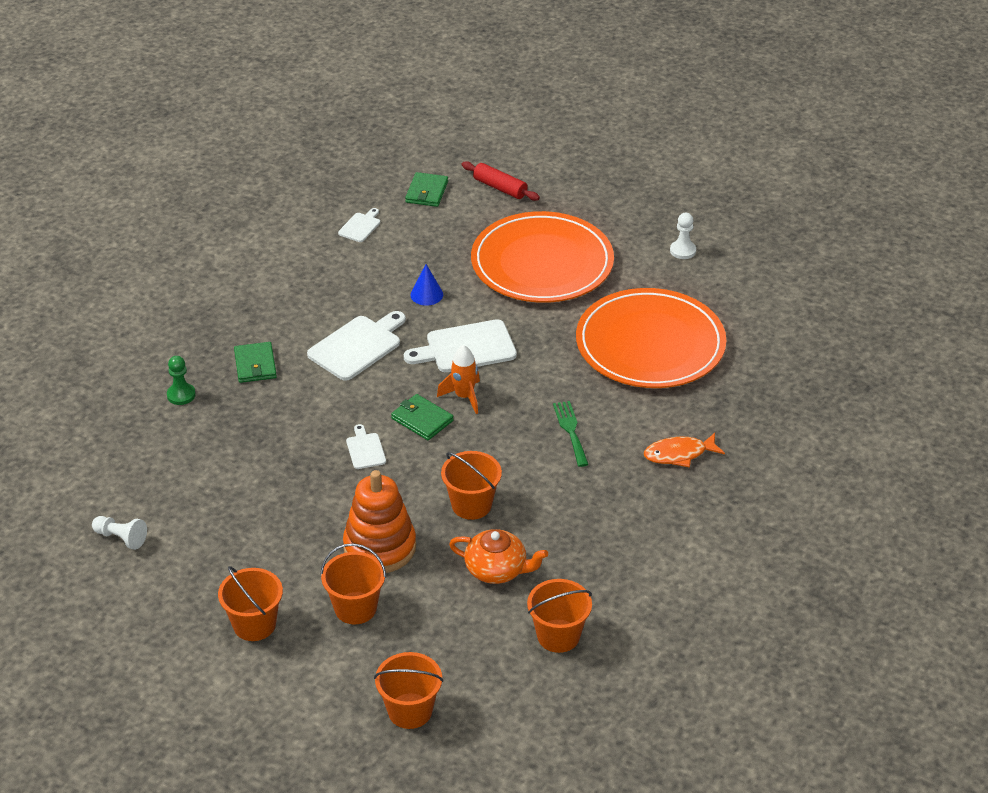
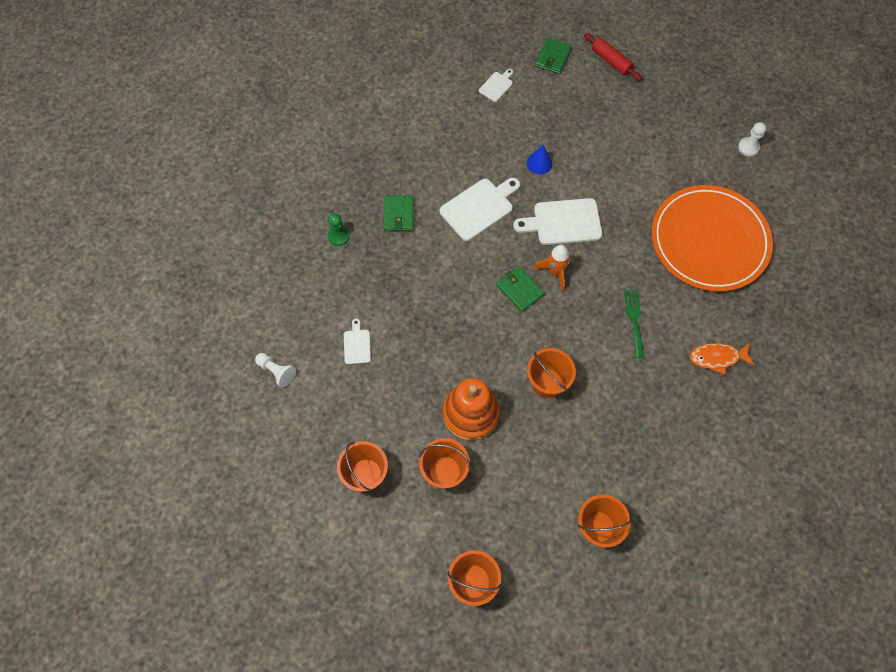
camera: 10 degrees right, 25 degrees up
(365, 449) = (472, 313): white cutting board -> white cutting board (357, 344)
(497, 569) = (558, 451): orange teapot -> none
(542, 263) = (634, 144): orange plate -> none

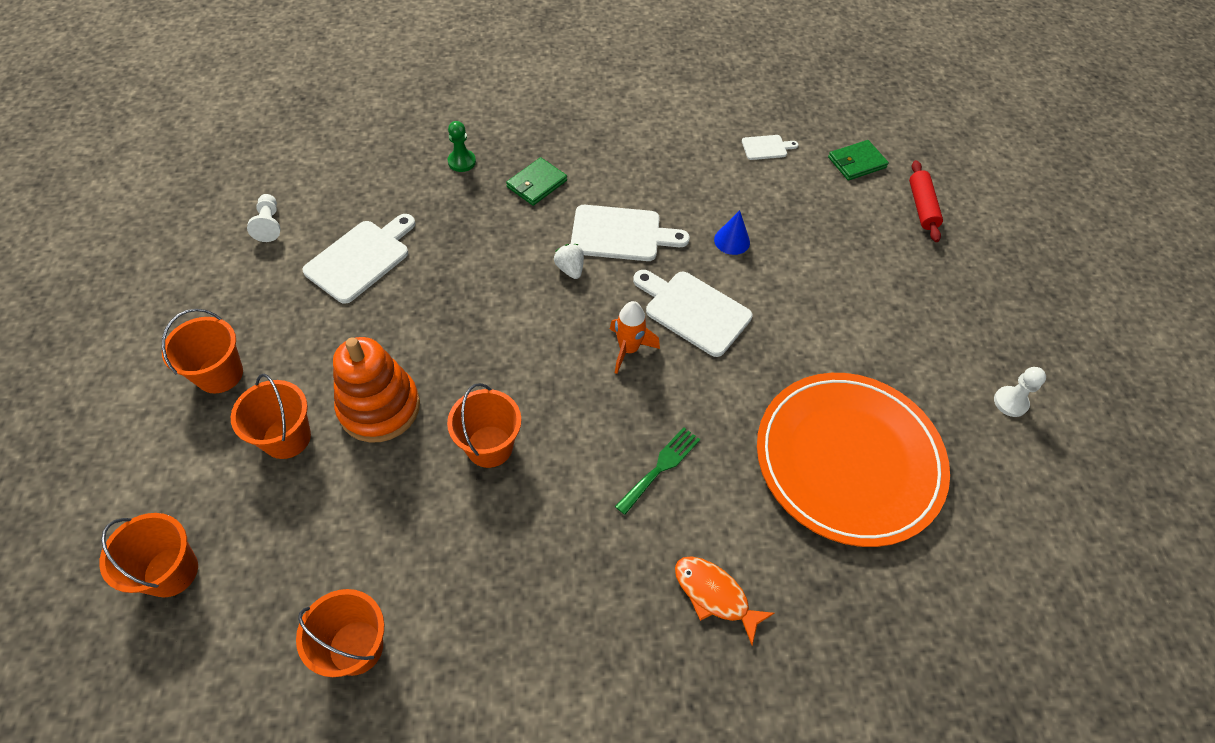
camera: 40 degrees right, 10 degrees down
(357, 344) = (361, 258): white cutting board -> white cutting board, size x1.92
(476, 252) = (570, 269): none -> white strawberry
(519, 290) = (570, 336): green wallet -> none

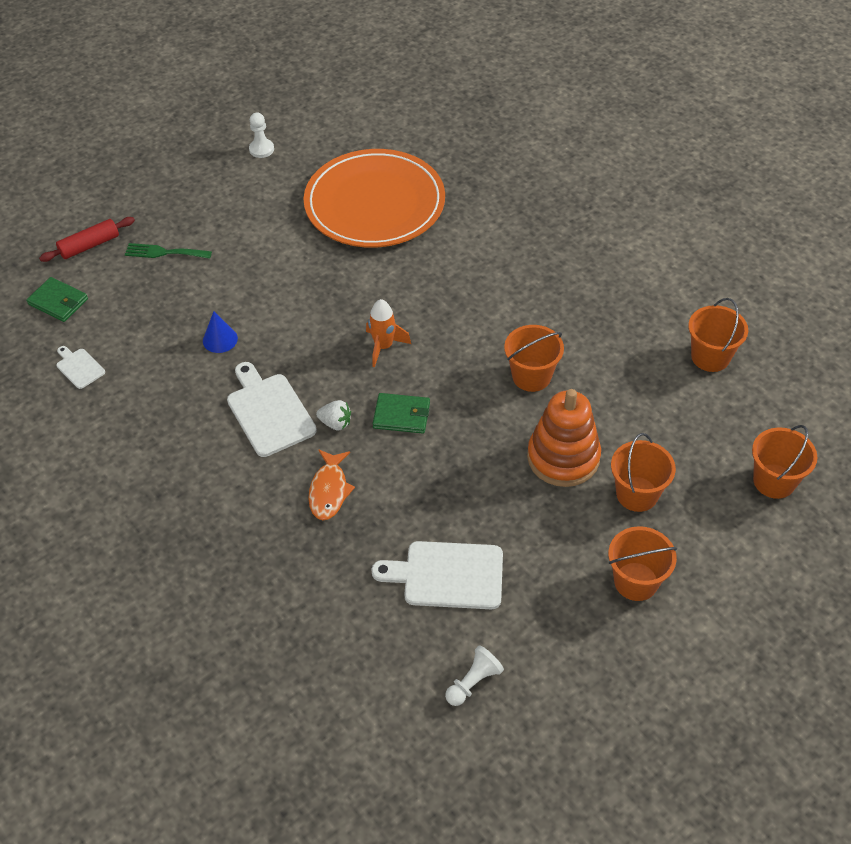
camera: 120 degrees left, 5 degrees down
(462, 162) = (269, 583): green pawn -> none
(537, 184) = (253, 505): green wallet -> green wallet (401, 415)
(570, 269) = (335, 423): white strawberry -> white strawberry turned 105 degrees counterclockwise
(660, 467) = (463, 284): green fork -> green fork (164, 252)
(693, 311) = (315, 328): white cutting board -> none
(714, 595) = (521, 224): orange fish -> orange fish (329, 491)

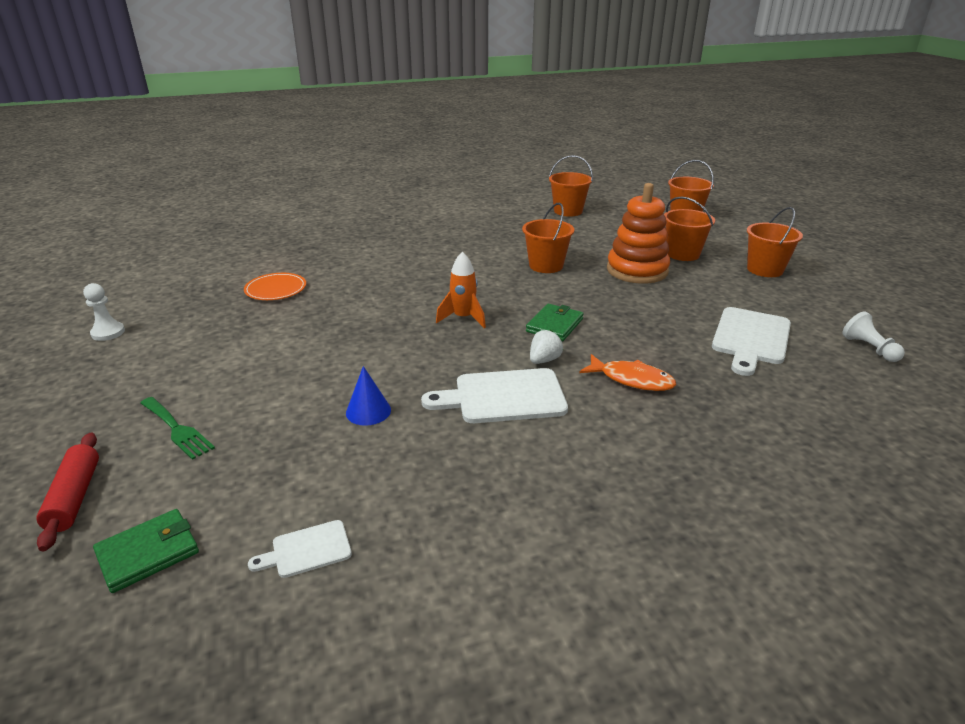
camera: 70 degrees left, 20 degrees down
(164, 252) = (177, 429): green fork -> green fork turned 75 degrees counterclockwise
(374, 203) = (276, 289): orange plate -> orange plate, size x0.41

